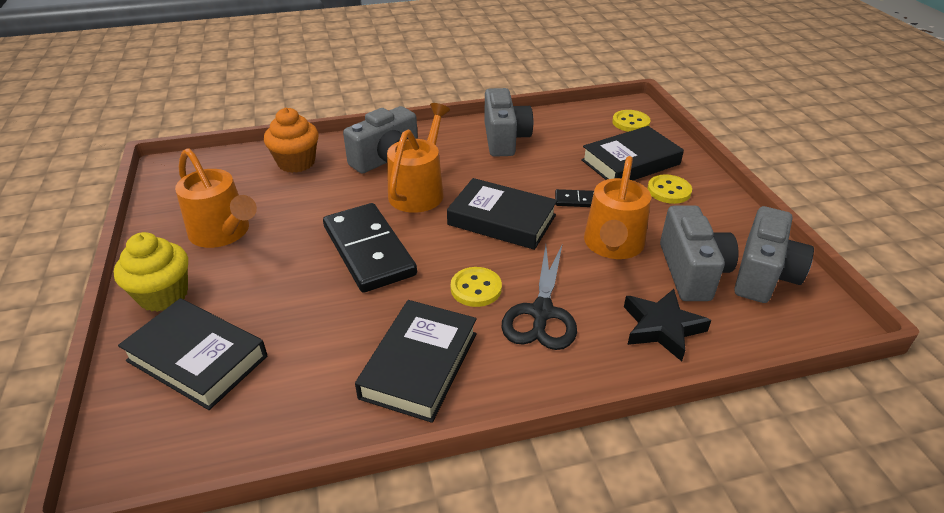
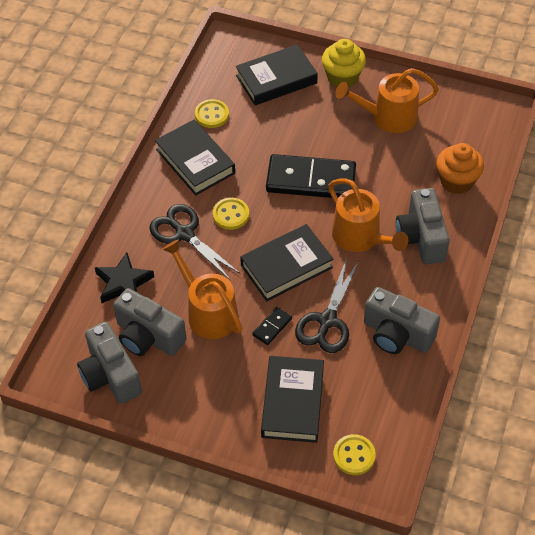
camera: 125 degrees right, 15 degrees up
(533, 174) = (327, 321): none -> black scissors
(669, 191) = (235, 397): yellow button -> yellow button (212, 115)

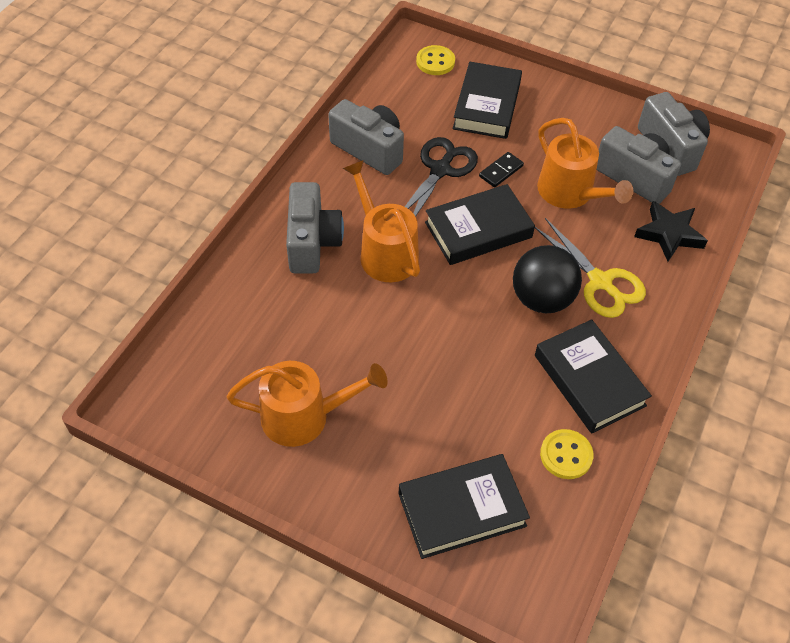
camera: 175 degrees left, 0 degrees up
(184, 234) = (600, 282): black scissors -> yellow scissors
(231, 215) = (542, 299): yellow button -> black ball
(311, 180) = (433, 333): black domino -> none
(342, 77) = (356, 499): yellow cupcake -> none
(456, 181) = (243, 307): orange cupcake -> none

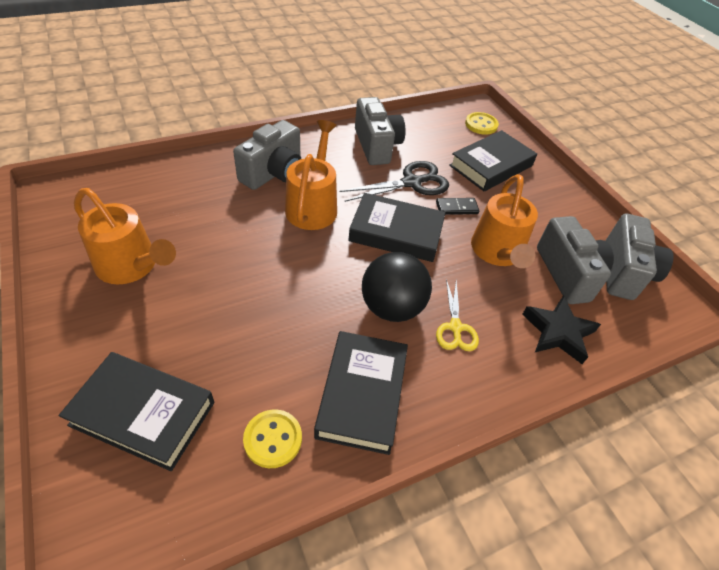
camera: 35 degrees right, 5 degrees down
(600, 282) = (455, 327): yellow scissors -> yellow scissors, size x0.64

